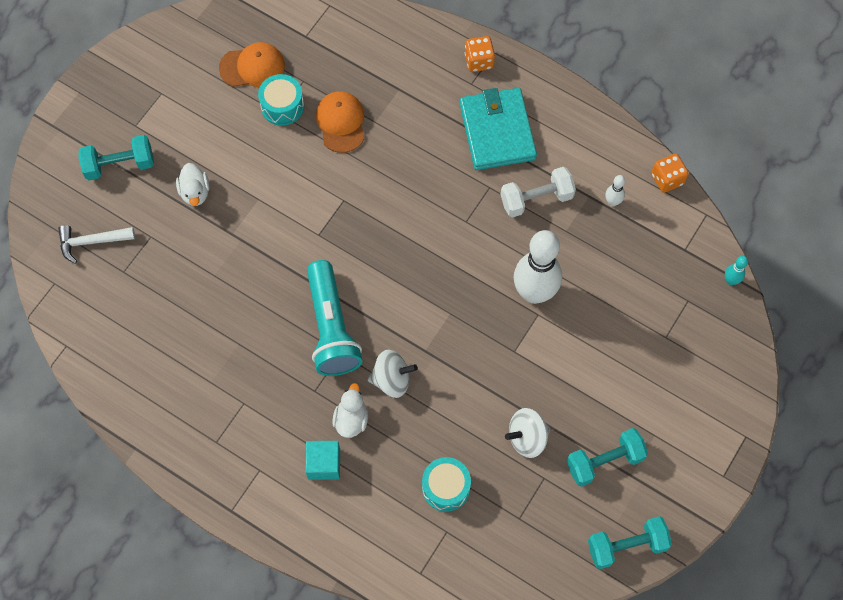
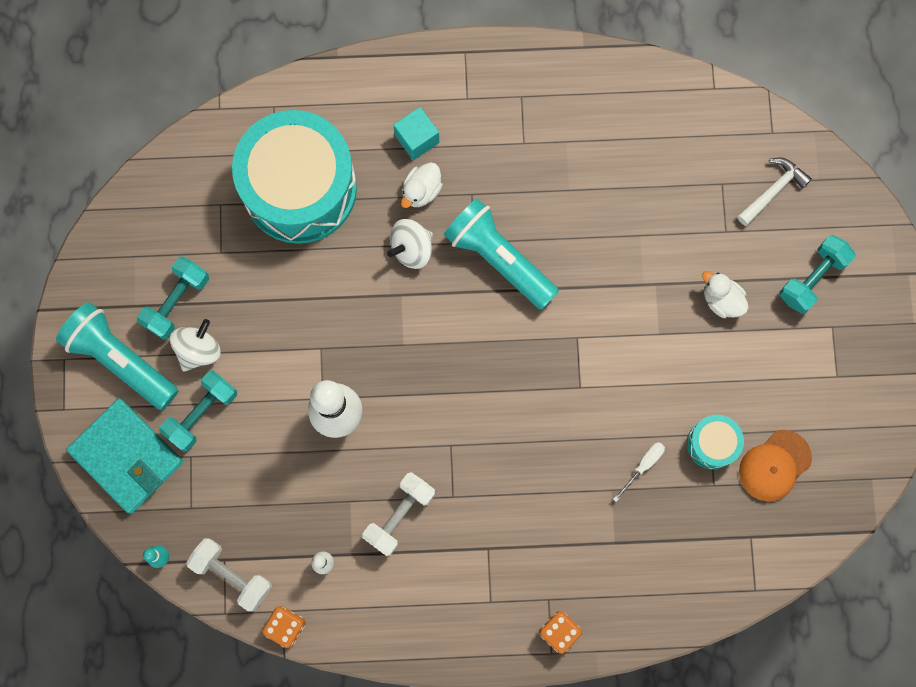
camera: 145 degrees right, 10 degrees up
(341, 122) = (643, 466): orange cap -> white screwdriver
(351, 419) = (421, 191): white duck -> white duck turned 60 degrees clockwise
(446, 487) = (300, 188): turquoise drum -> turquoise drum, size x2.32
(497, 131) = (486, 563): turquoise wallet -> turquoise wallet (127, 456)
(527, 438) = (258, 277): white spinning top -> white spinning top (199, 350)
(626, 546) = (114, 242): turquoise dumbbell -> turquoise dumbbell (202, 413)
(677, 445) = (120, 360): none -> turquoise flashlight
(685, 236) = (232, 575): none -> white dumbbell

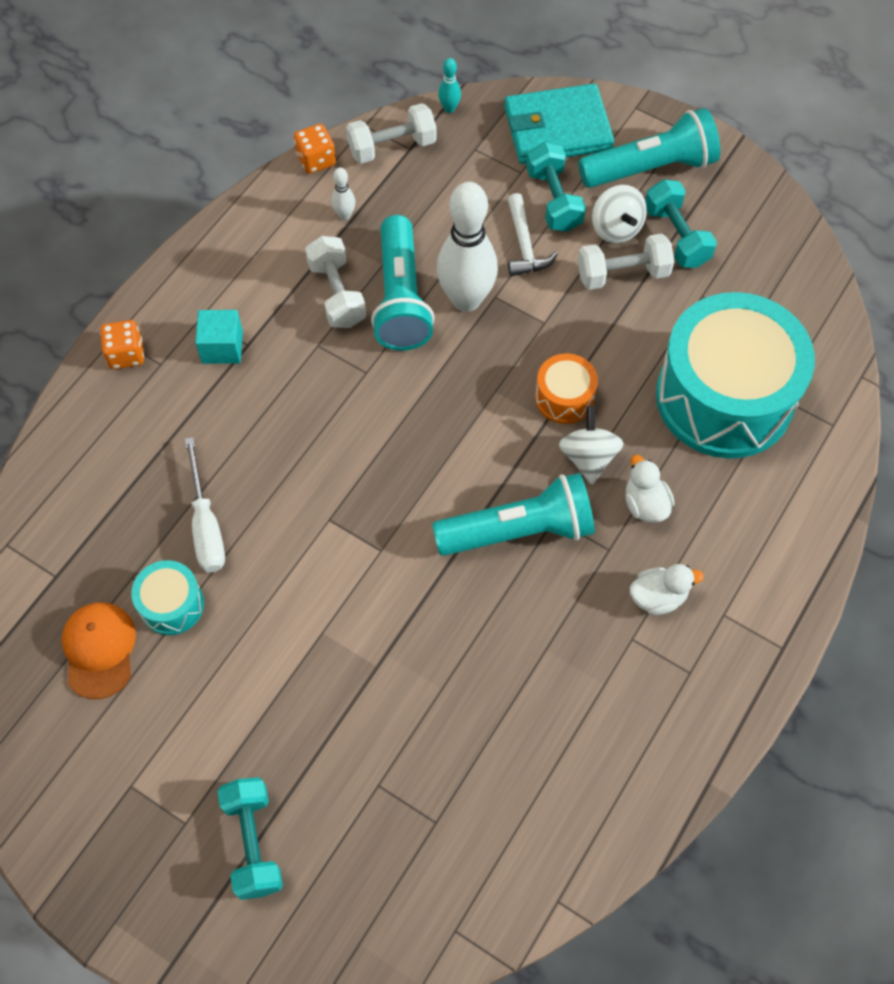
camera: 125 degrees right, 15 degrees down
(239, 319) = (622, 274): none -> white dumbbell
(371, 465) = (401, 299): none -> turquoise flashlight
(375, 294) = (564, 398): none -> orange drum
(417, 139) = (707, 535): turquoise cube -> turquoise cube (222, 347)
(643, 466) = (206, 525): white screwdriver -> white screwdriver, size x1.65
(721, 300) = (307, 723): white duck -> white duck (658, 597)
(773, 190) = (385, 876): white hammer -> white hammer (524, 245)

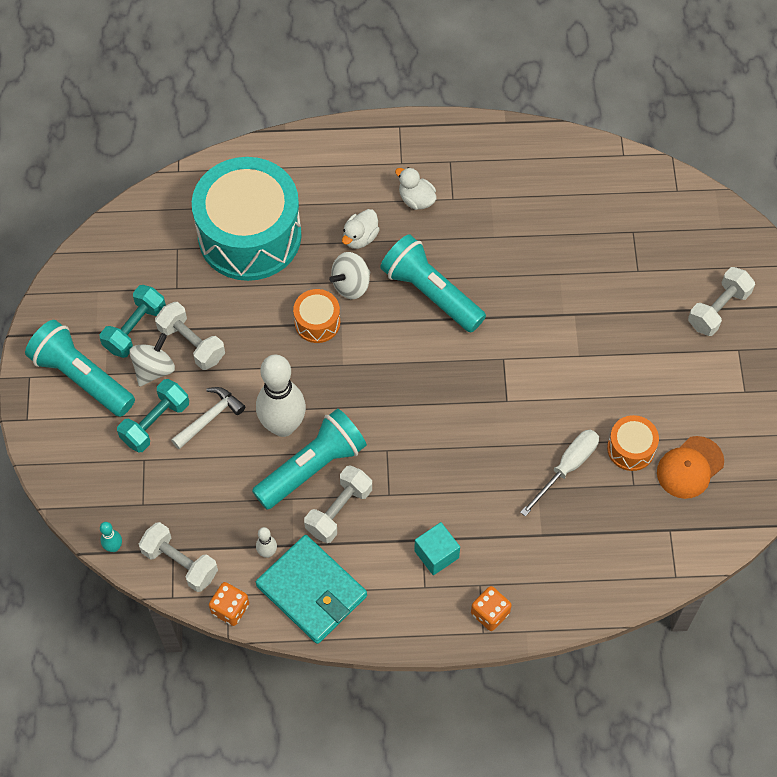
camera: 125 degrees left, 0 degrees up
(172, 605) = (631, 449): turquoise drum -> orange drum
(253, 843) = (718, 309): turquoise dumbbell -> white dumbbell
(557, 129) = (84, 459): turquoise wallet -> turquoise wallet (312, 591)

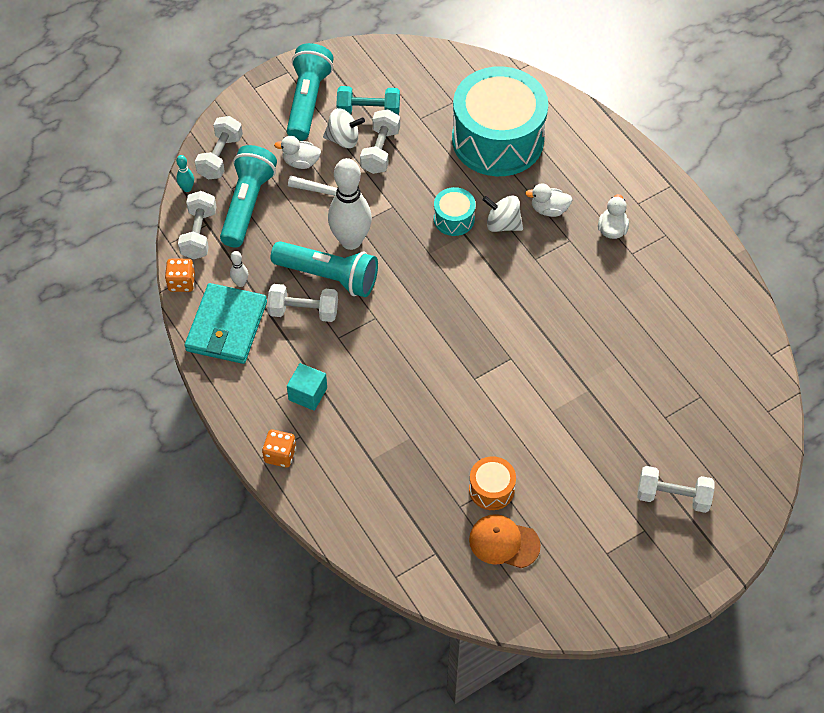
camera: 60 degrees right, 5 degrees down
(95, 495) = (220, 157): none -> white dumbbell
(155, 423) = (301, 162): turquoise dumbbell -> white duck
(317, 322) = (454, 219): orange drum -> turquoise drum
(430, 293) = (534, 280): turquoise flashlight -> turquoise flashlight (247, 204)
(567, 468) = (442, 450): white screwdriver -> none

